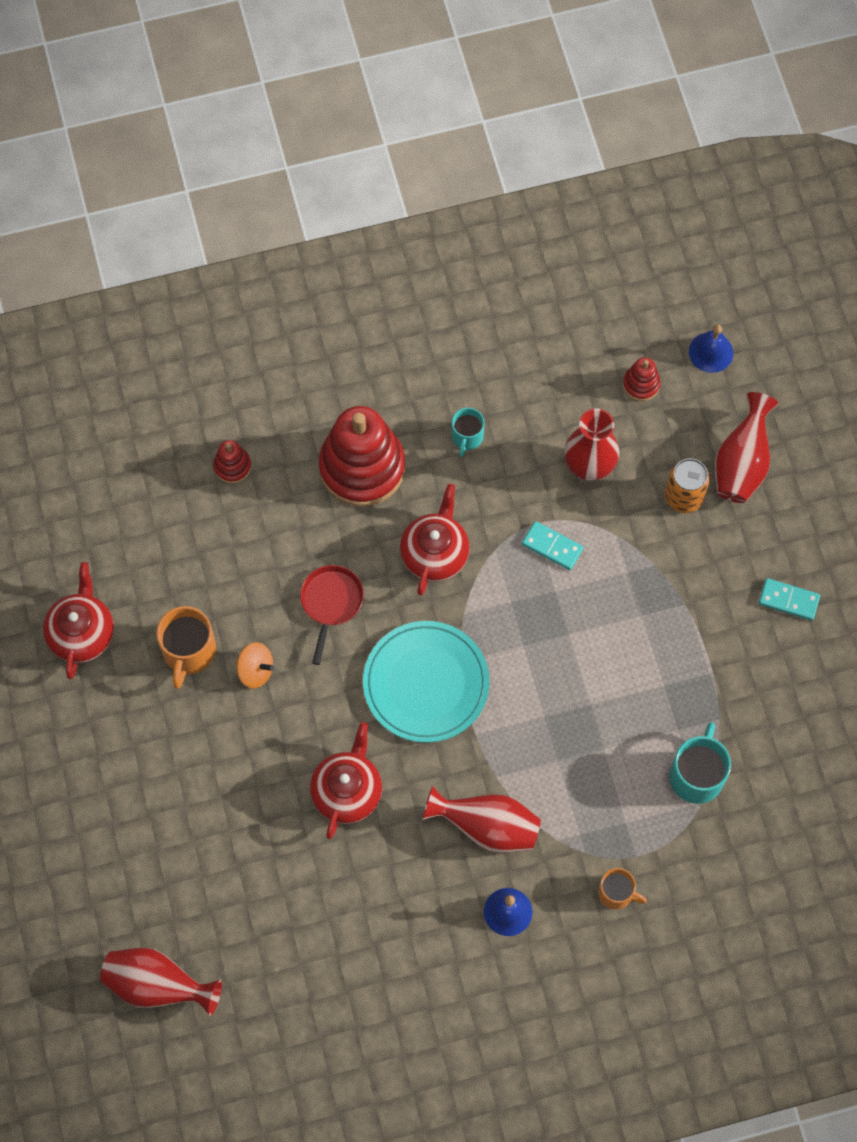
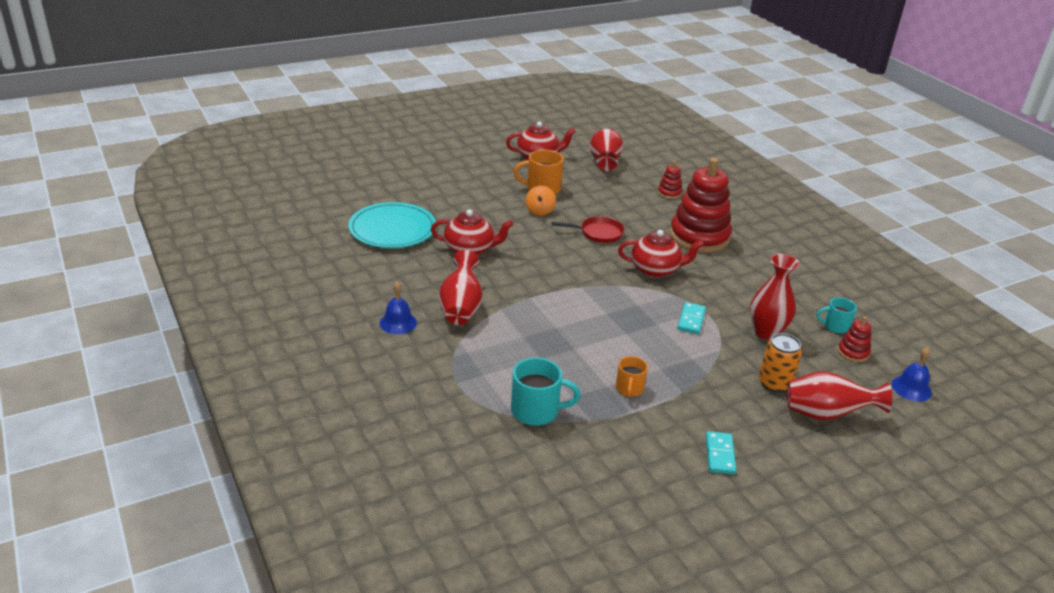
camera: 75 degrees right, 35 degrees down
(158, 985) = (327, 196): red vase -> red vase (604, 163)
(426, 683) = (558, 274): turquoise plate -> turquoise plate (392, 229)
(467, 437) = (750, 276): turquoise mug -> turquoise mug (835, 326)
(616, 893) = (423, 375): orange mug -> orange mug (629, 389)

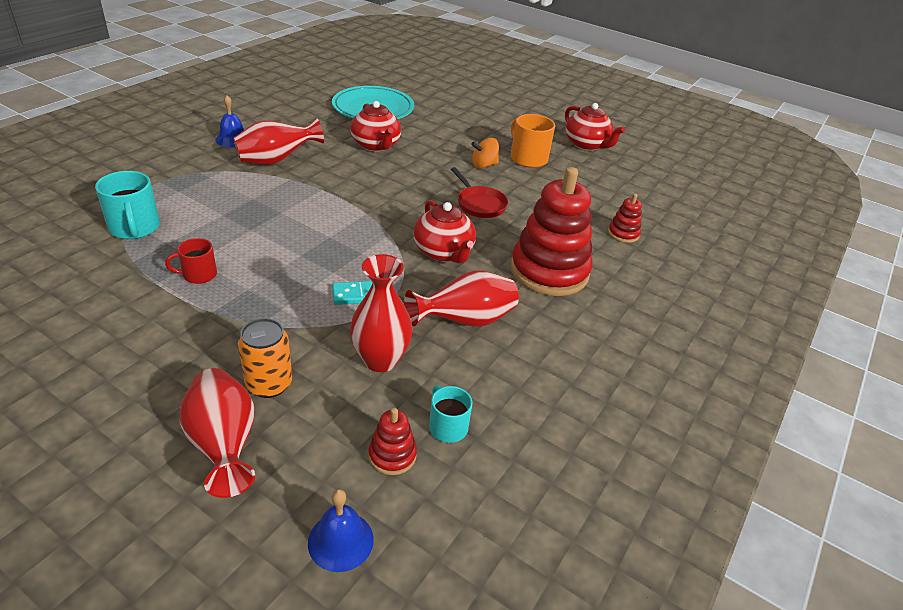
camera: 60 degrees right, 5 degrees up
(604, 163) = (630, 182): red vase -> red vase (465, 321)
(629, 389) = (198, 275): orange mug -> red mug
(720, 454) = (102, 359): turquoise domino -> none

